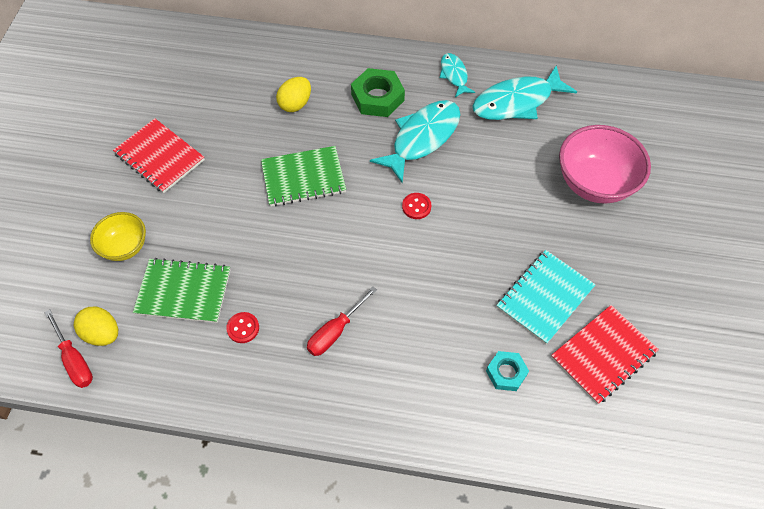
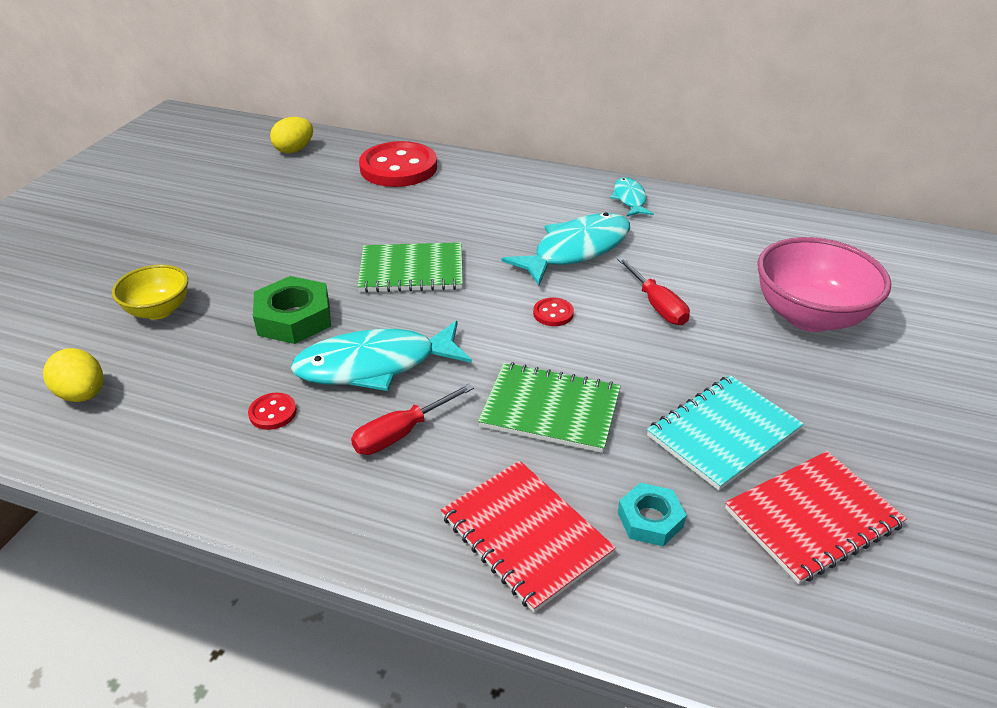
camera: 10 degrees right, 20 degrees down
(74, 360) = (31, 418): red screwdriver -> red screwdriver (657, 305)
(159, 157) = (242, 234): red notebook -> red notebook (525, 535)
(183, 291) = (211, 363): green notebook -> green notebook (550, 409)
(262, 61) = (398, 168): none -> red button
(295, 104) = (425, 205): yellow egg -> yellow egg (294, 150)
(377, 97) = (528, 209): green nut -> green nut (294, 318)
(517, 102) = (708, 229): turquoise fish -> turquoise fish (375, 365)

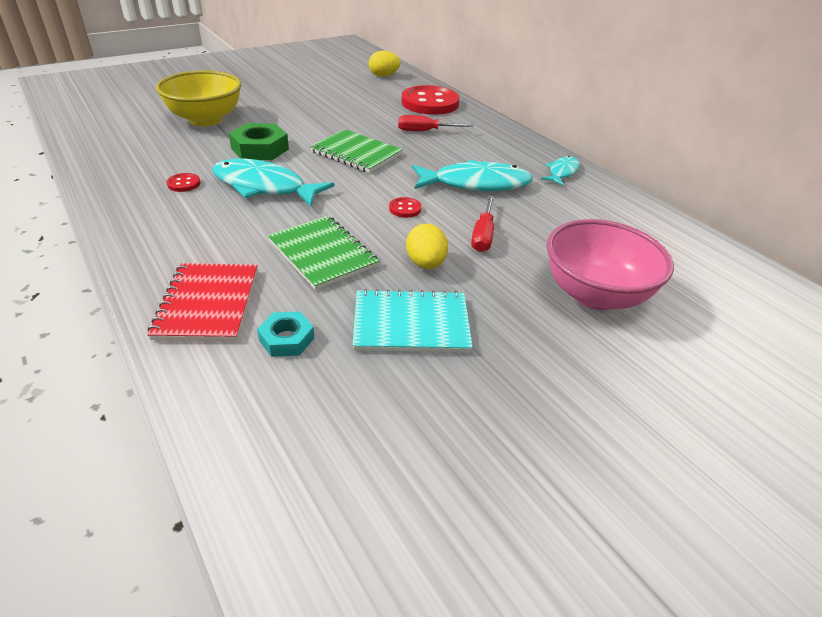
camera: 35 degrees right, 0 degrees up
(83, 394) = (123, 139): yellow egg -> yellow egg (426, 264)
(159, 310) = (206, 120): yellow bowl -> yellow bowl, size x1.71
(401, 433) = (226, 223): red screwdriver -> red screwdriver (425, 131)
(812, 517) = (393, 405): red notebook -> none

